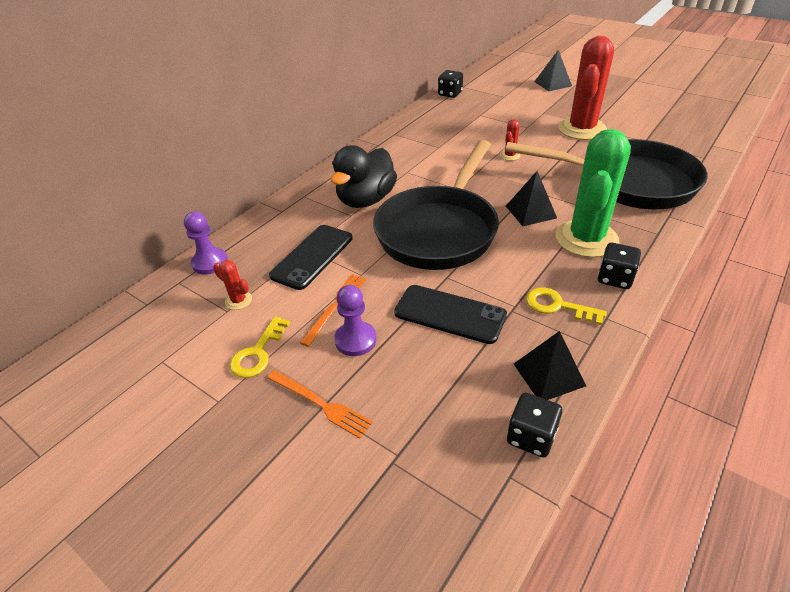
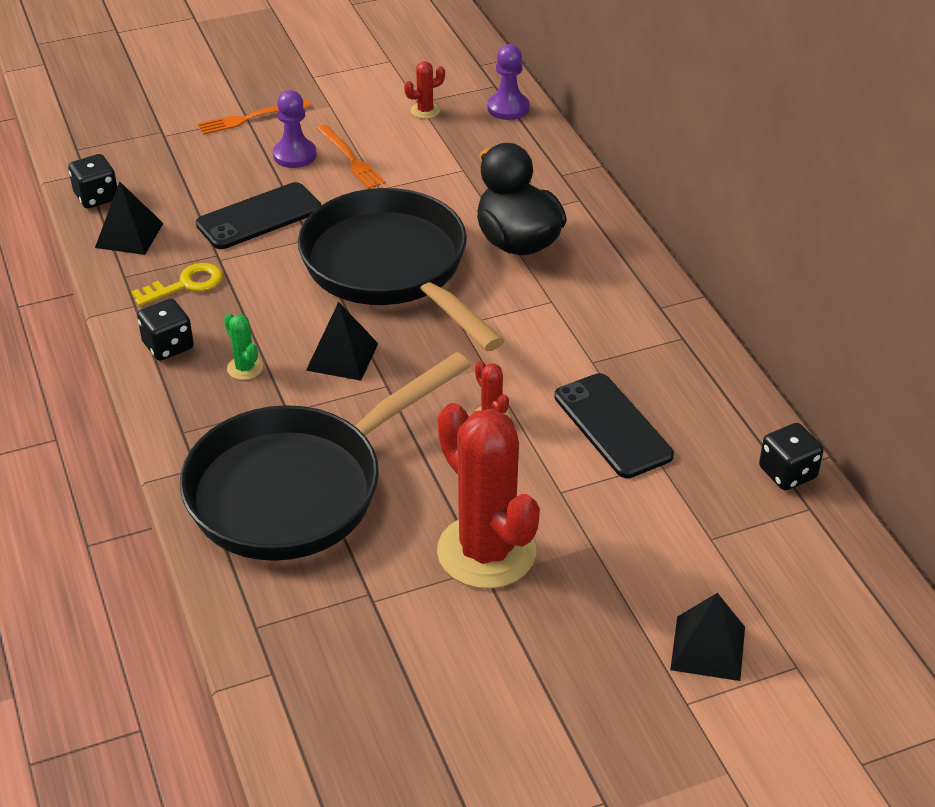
camera: 120 degrees right, 0 degrees up
(258, 353) = (342, 104): yellow key -> none
(312, 256) = (445, 169): black phone -> black phone (612, 426)
(586, 239) = (245, 368): green cactus -> green cactus, size x0.41

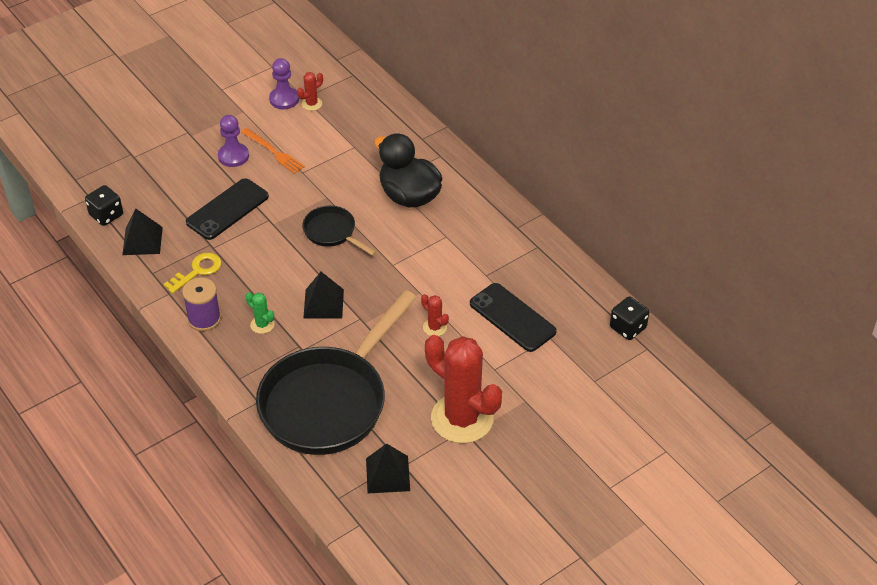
camera: 15 degrees left, 5 degrees up
(168, 346) = (204, 319): black dice -> purple spool
(250, 118) = (190, 131): orange fork -> none
(391, 269) = (332, 233): black pan -> black pan, size x0.46
(508, 108) = (368, 91): purple pawn -> purple pawn (284, 99)
(708, 648) = (612, 451): black pyramid -> black pyramid (387, 474)

